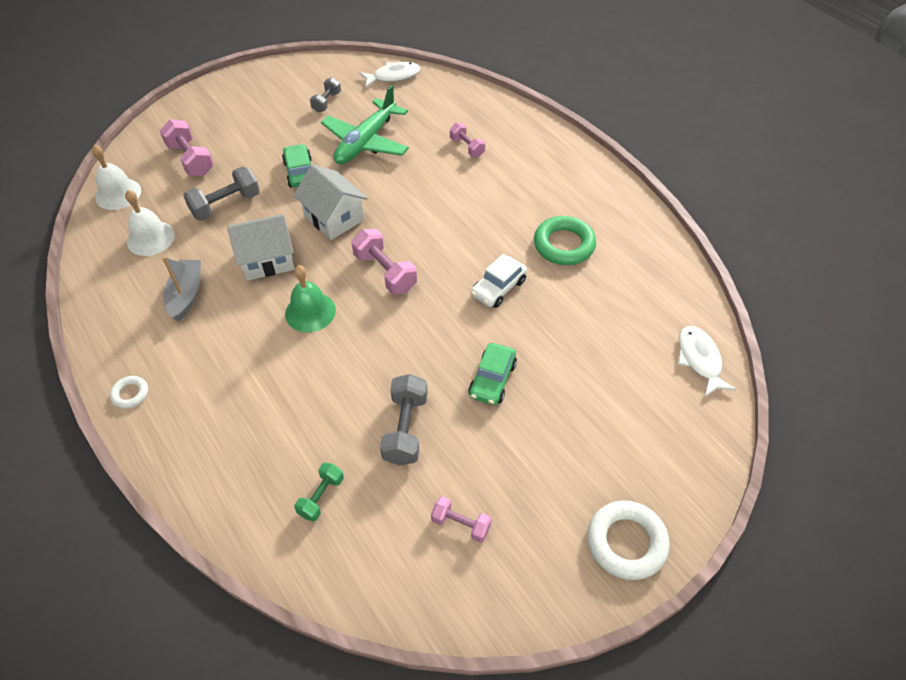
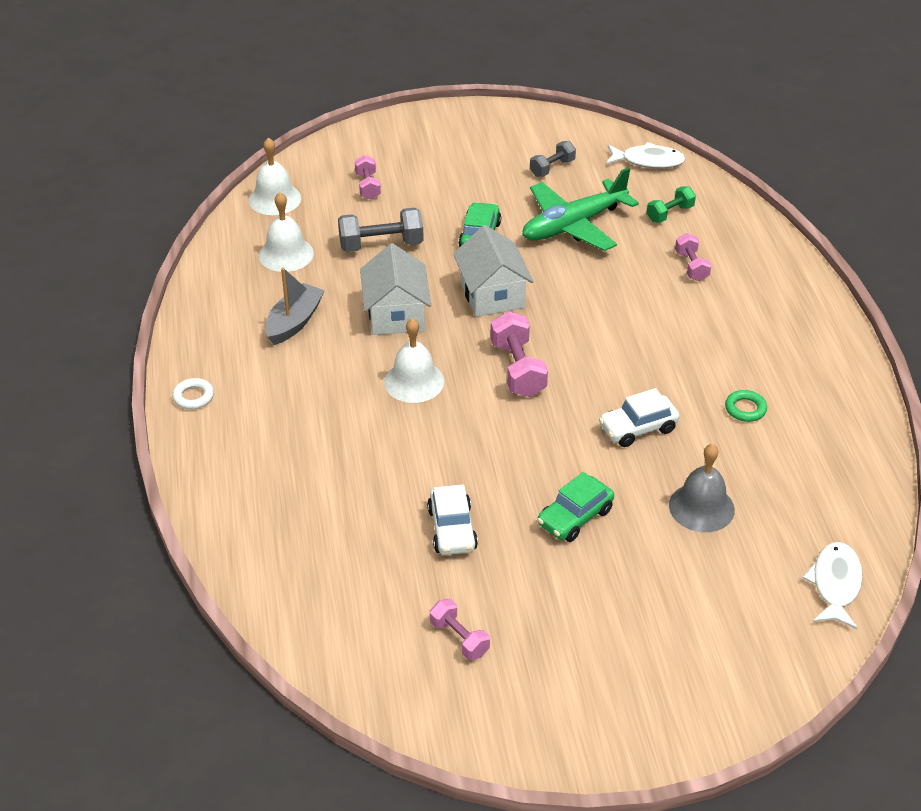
camera: 25 degrees right, 10 degrees down
(191, 159) = (368, 186): pink dumbbell -> pink dumbbell, size x0.62
(267, 259) = (396, 314): white house -> white house turned 75 degrees clockwise
(310, 312) = (414, 381): green bell -> white bell
(321, 497) = (331, 558): green dumbbell -> green dumbbell (670, 213)
(405, 429) = (452, 529): grey dumbbell -> white car
(564, 245) = (745, 409): green ring -> green ring, size x0.52
(577, 335) = (701, 507): none -> grey bell
(626, 542) = (628, 725): white ring -> none

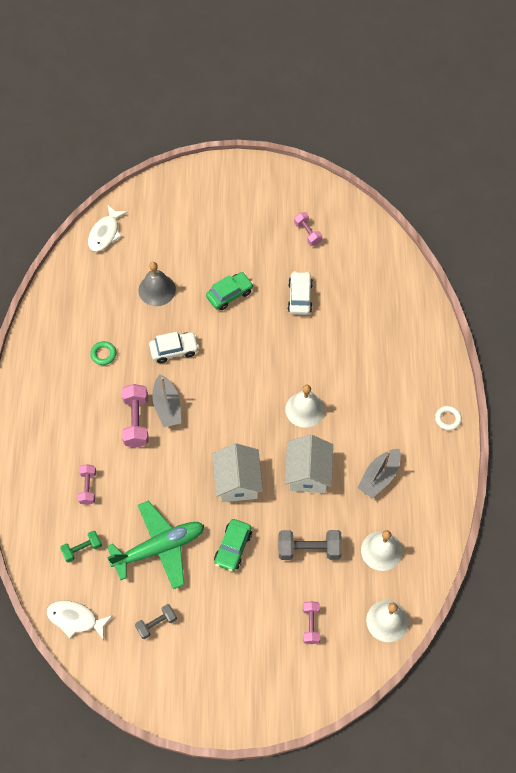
camera: 170 degrees left, 20 degrees up
(517, 369) = (236, 409): pink dumbbell -> pink dumbbell (136, 421)
(620, 360) = (167, 406): none -> grey boat

